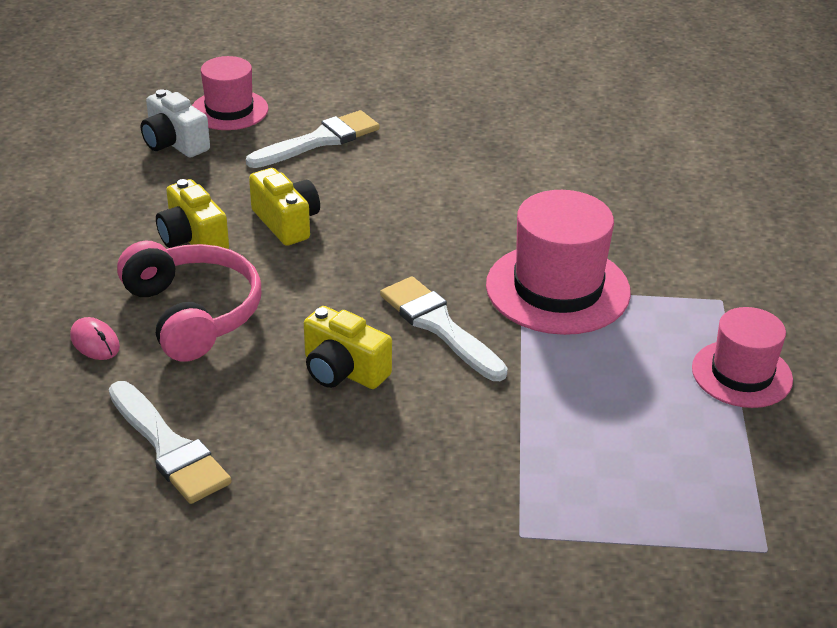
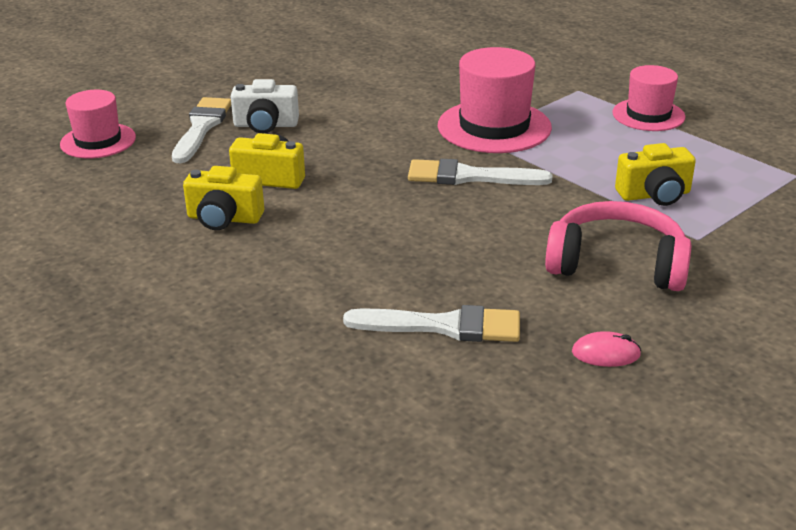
camera: 45 degrees left, 5 degrees down
(95, 342) = (275, 308): pink mouse -> pink mouse (606, 353)
(174, 143) = (94, 177): white camera -> white camera (266, 125)
(193, 313) = (310, 254): pink headphones -> pink headphones (616, 264)
(343, 371) = (462, 227): yellow camera -> yellow camera (654, 195)

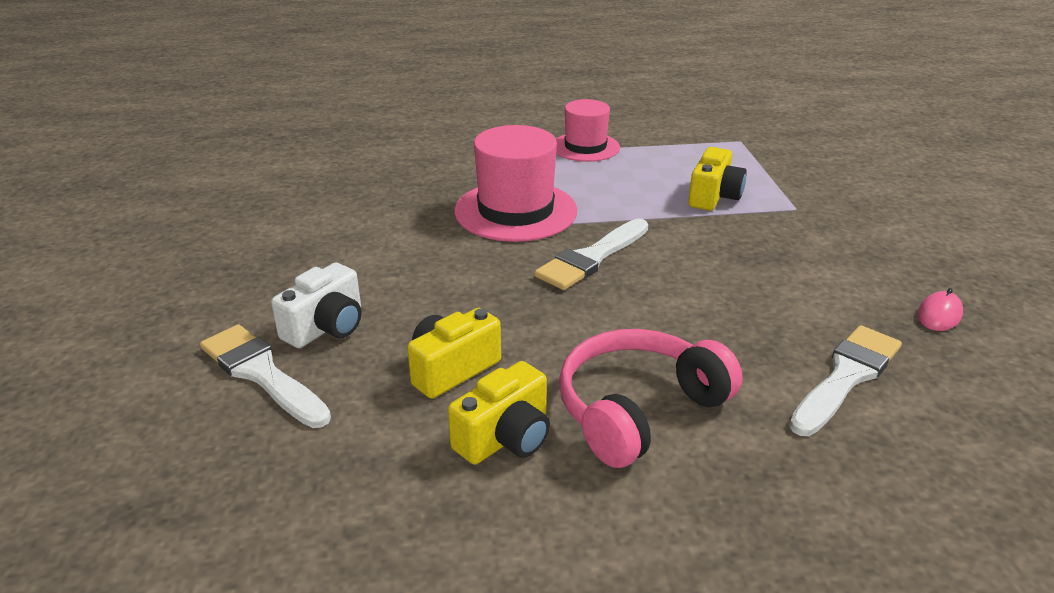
camera: 55 degrees left, 0 degrees up
(98, 141) = (163, 475): pink hat -> none
(616, 264) = (805, 254): pink headphones -> pink headphones (638, 409)

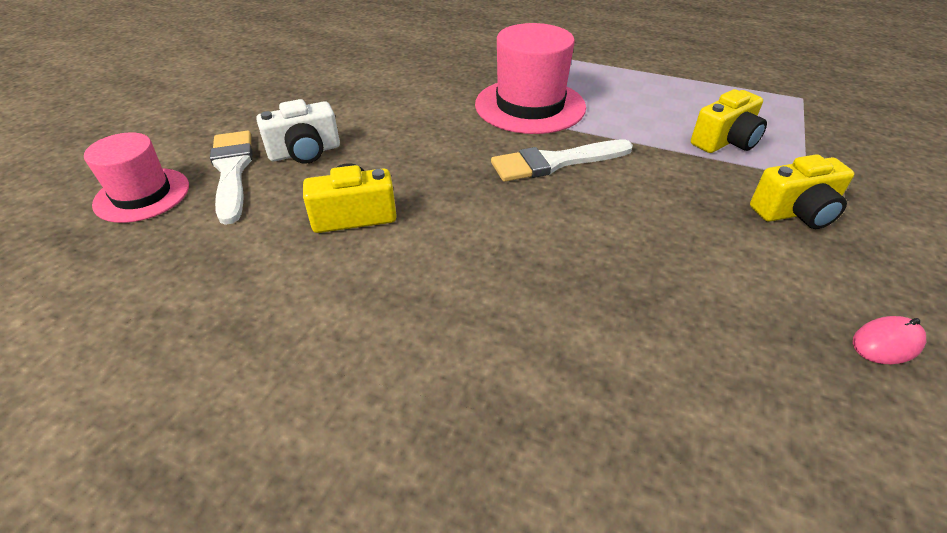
camera: 30 degrees right, 10 degrees up
(505, 438) = (335, 287): yellow camera -> yellow camera (795, 213)
(585, 147) = (641, 69): pink hat -> pink hat (142, 195)
(638, 409) = (464, 309): pink headphones -> none
(846, 377) = (704, 366): white brush -> none

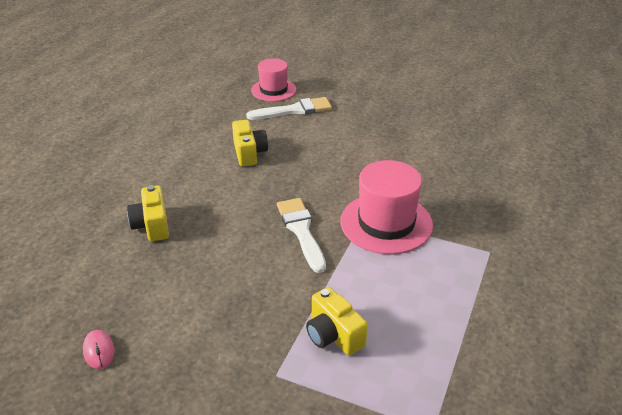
camera: 90 degrees right, 5 degrees down
(305, 152) = (314, 130): white camera -> none
(795, 213) = (227, 350): yellow camera -> yellow camera (152, 225)

